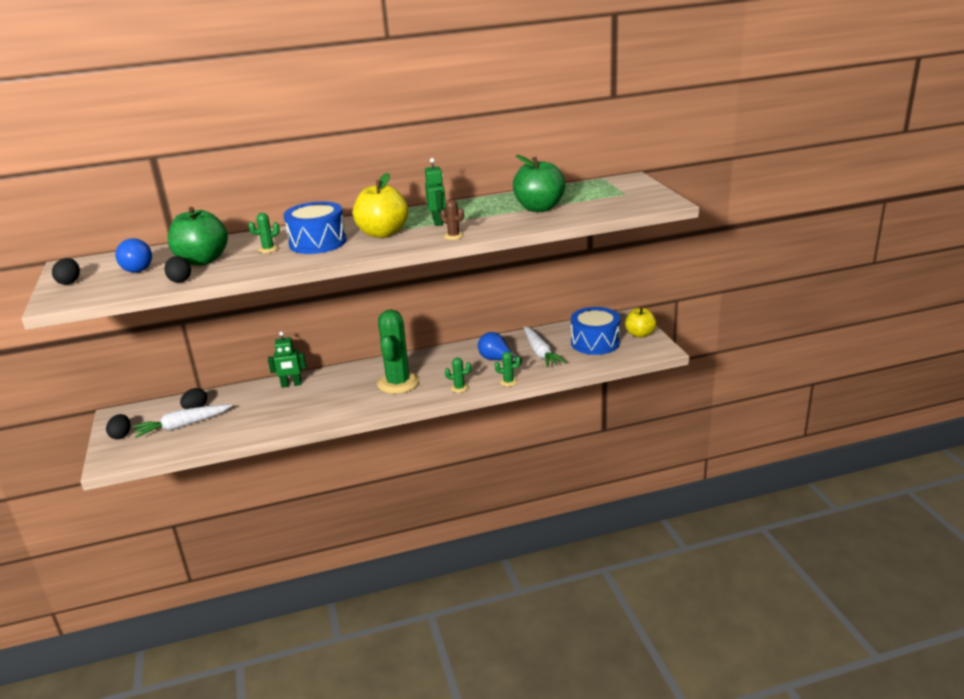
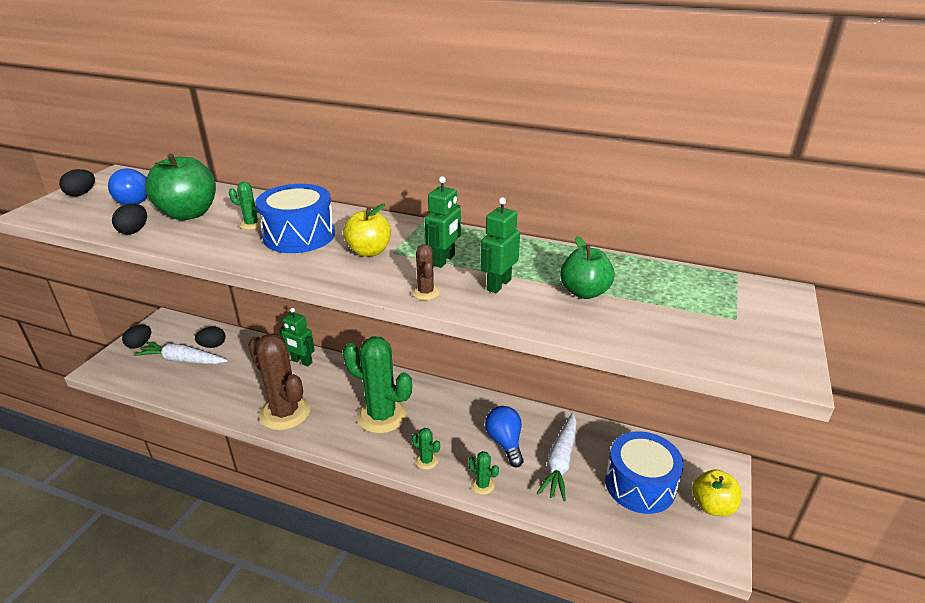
camera: 35 degrees right, 5 degrees up
(323, 412) = (285, 413): none -> brown cactus
(383, 233) = (369, 251): yellow apple -> yellow apple, size x0.66
(398, 383) = (382, 416): green cactus -> green cactus turned 75 degrees clockwise
(488, 220) = (498, 285): none -> green robot
(539, 208) = (584, 292): green apple -> green apple, size x0.66

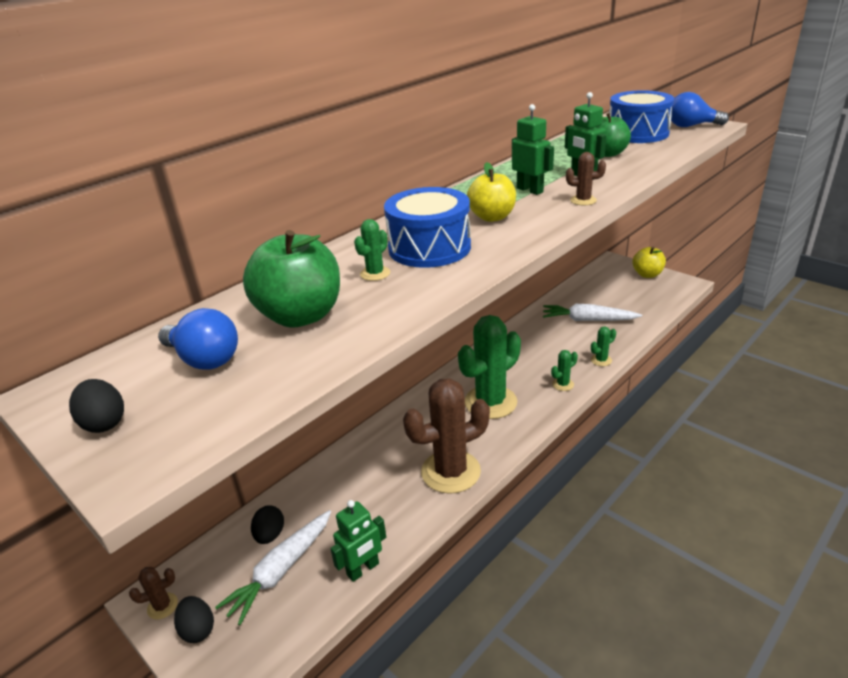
camera: 65 degrees left, 0 degrees up
(134, 231) = (319, 356): black egg -> none
(157, 326) = (162, 606): none -> brown cactus
(301, 361) = (365, 451): green robot -> green robot (363, 569)
(505, 442) = (557, 340): blue light bulb -> blue light bulb (691, 126)
(560, 462) = (588, 320): white carrot -> white carrot turned 150 degrees clockwise
(640, 485) = (621, 294): blue drum -> blue drum (637, 133)

